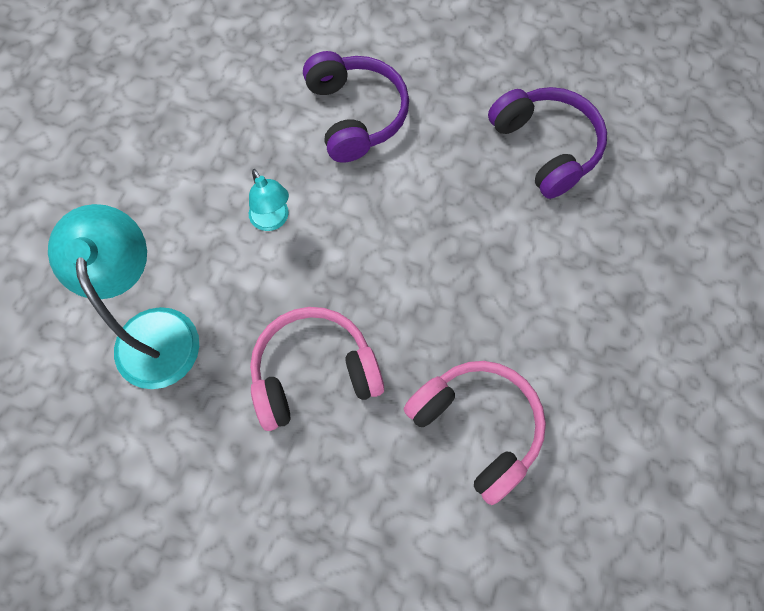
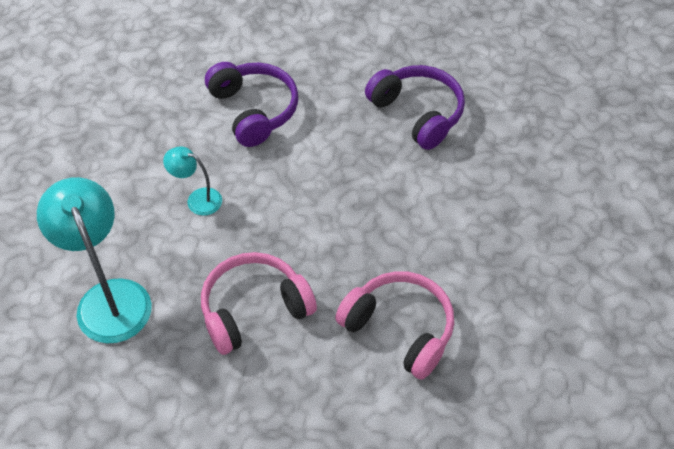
camera: 10 degrees left, 15 degrees down
(272, 220) = (197, 199): turquoise lamp -> turquoise lamp turned 150 degrees clockwise

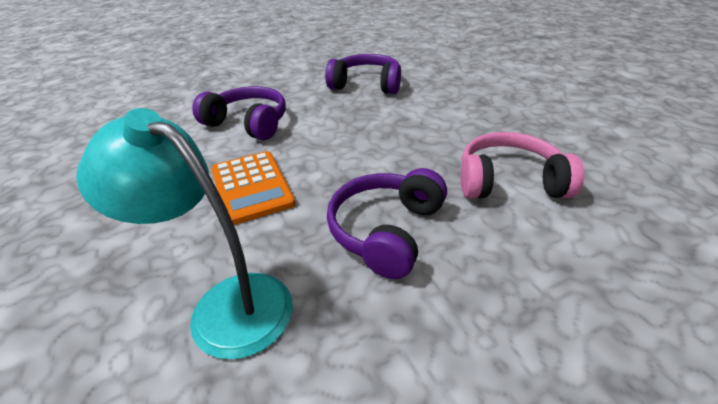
camera: 35 degrees left, 15 degrees down
(197, 199) = (251, 187): turquoise lamp -> orange calculator
(254, 309) = (386, 231): pink headphones -> purple headphones

